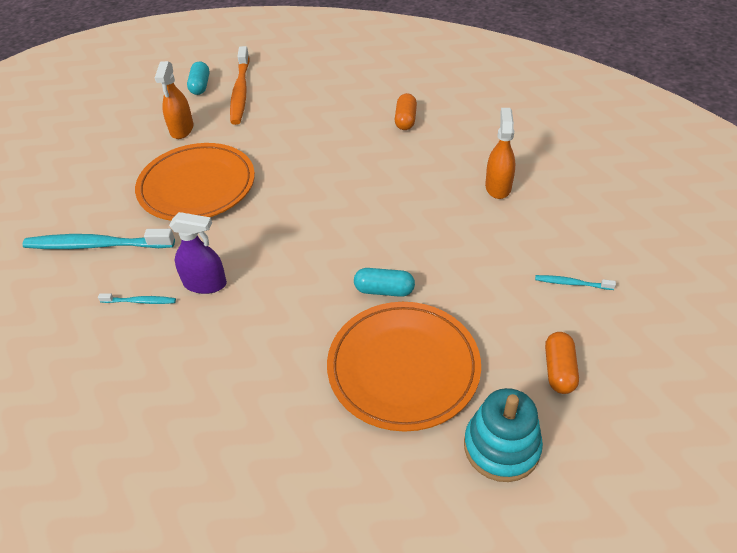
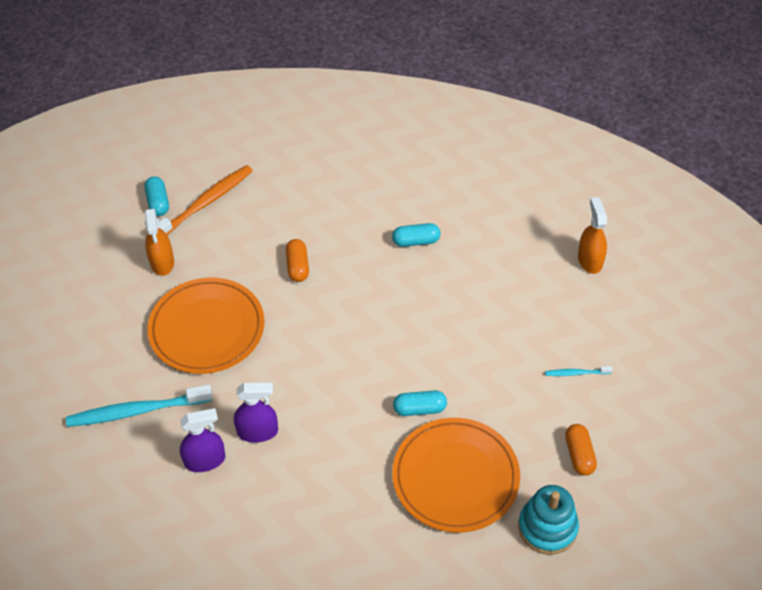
camera: 15 degrees left, 5 degrees up
(140, 301) = (205, 460): turquoise toothbrush -> purple spray bottle
(240, 91) = (205, 203): orange toothbrush -> orange toothbrush turned 120 degrees counterclockwise
(405, 120) = (387, 216): orange capsule -> orange capsule (298, 266)
(427, 142) = (416, 241): none -> turquoise capsule
(498, 187) = (493, 283): orange spray bottle -> orange spray bottle (590, 260)

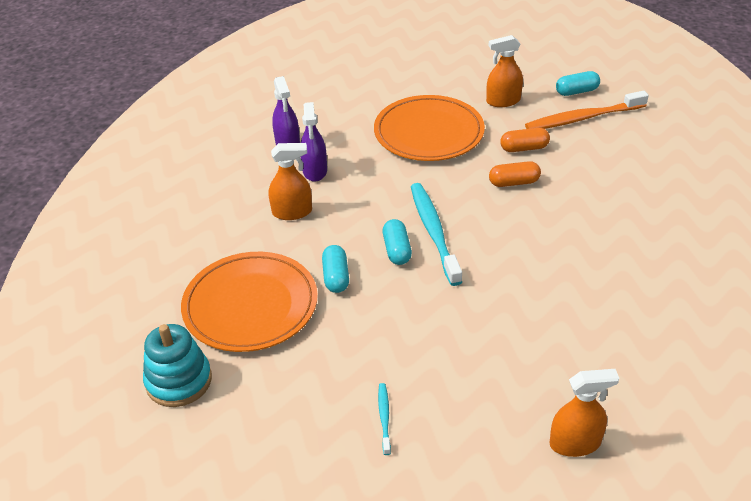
camera: 90 degrees right, 10 degrees down
(137, 411) = (339, 105): turquoise toothbrush -> turquoise toothbrush (434, 232)
(205, 203) = (583, 118): orange toothbrush -> orange toothbrush turned 120 degrees clockwise
(324, 450) = (292, 212): none -> orange spray bottle
(416, 241) = (569, 269): turquoise capsule -> turquoise capsule (397, 250)
(579, 455) = (267, 414): orange capsule -> orange capsule (524, 148)

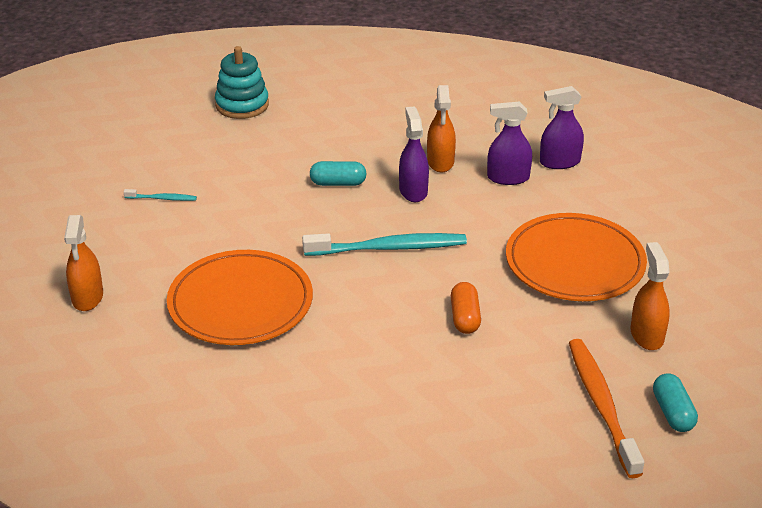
camera: 95 degrees right, 5 degrees down
(250, 305) = (315, 137): orange plate -> orange plate (240, 303)
(343, 225) = (413, 191): none -> purple spray bottle
(397, 250) = (366, 221): turquoise capsule -> none
(524, 148) = (534, 337): orange capsule -> none

